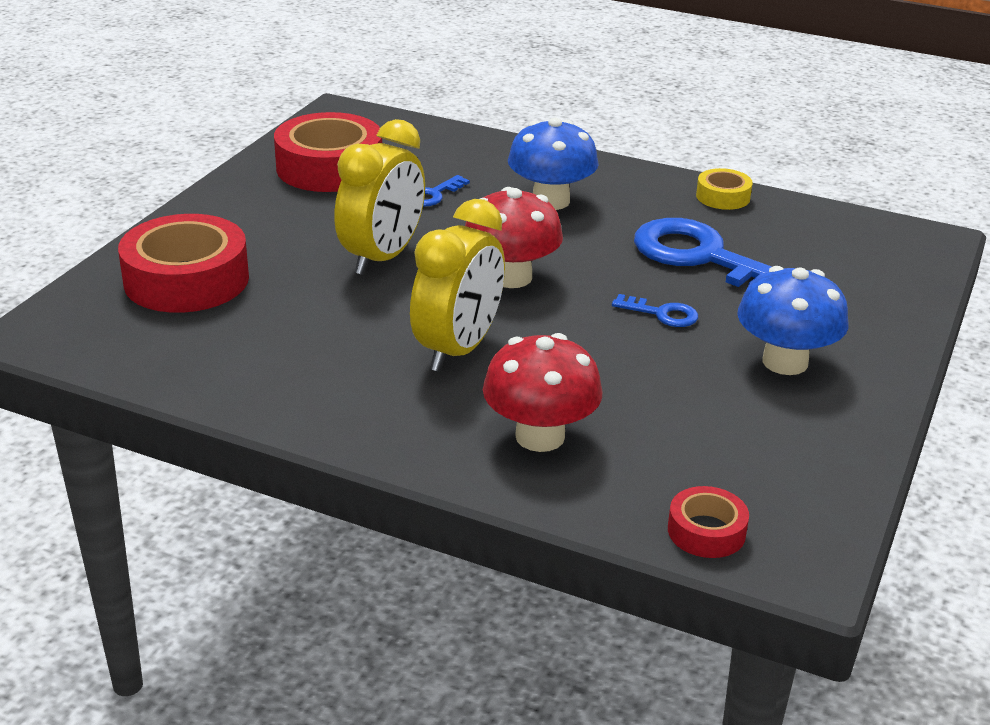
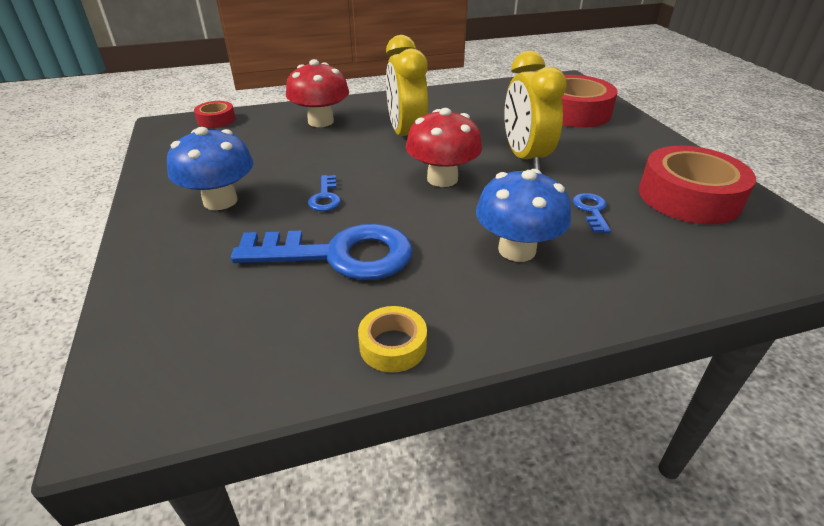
camera: 140 degrees right, 5 degrees up
(662, 314) = (325, 197): blue key -> blue key turned 75 degrees counterclockwise

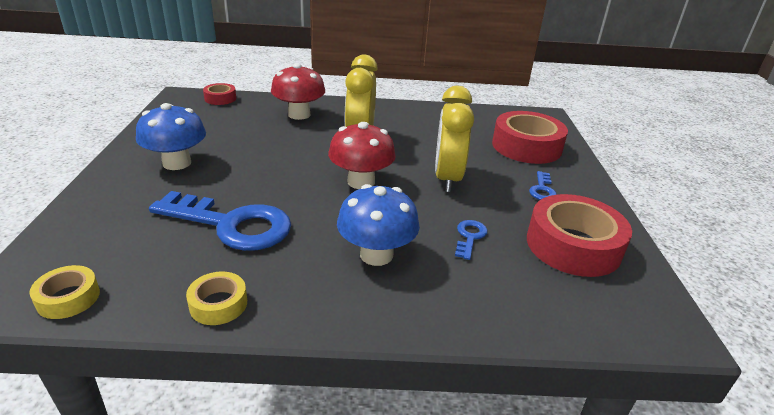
camera: 15 degrees right, 5 degrees down
(206, 388) = (68, 298): none -> yellow tape
(325, 197) = (256, 177): blue key -> blue key (542, 189)

